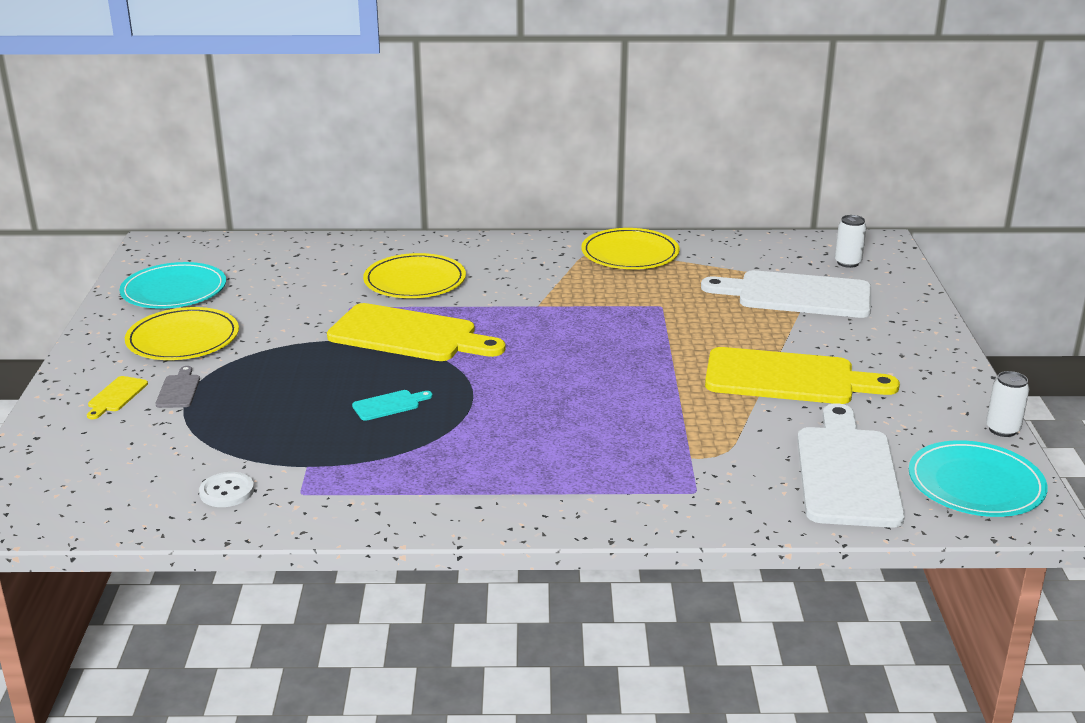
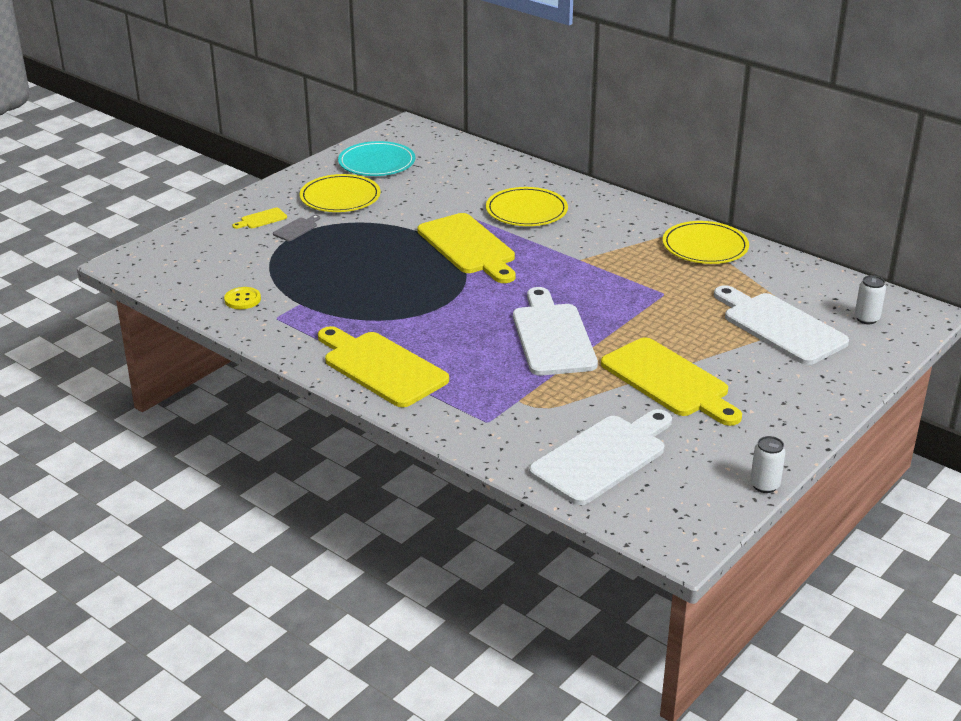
camera: 40 degrees right, 5 degrees up
(227, 491) = (242, 299): white button -> yellow button
(389, 405) = (393, 287): turquoise cutting board -> none
(504, 490) = (381, 367): none -> yellow cutting board
(625, 384) = (552, 336): none -> white cutting board
(975, 484) = (677, 507): turquoise plate -> none

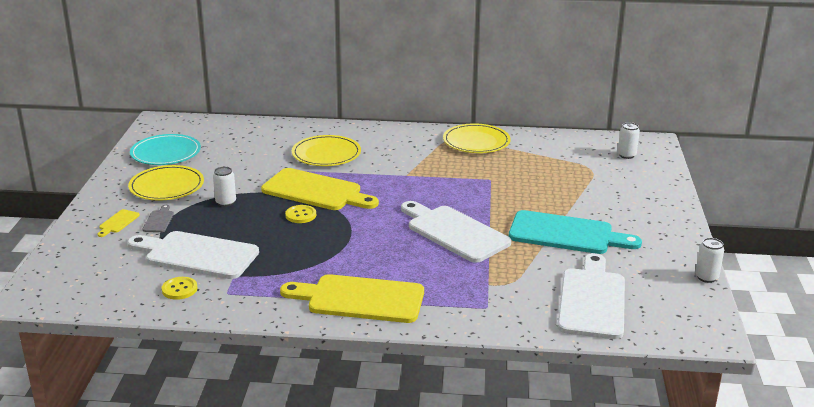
camera: 35 degrees left, 5 degrees down
(373, 231) = (226, 202): none -> white can
(425, 266) = (301, 215): none -> yellow button
(669, 381) = (566, 234): yellow cutting board -> turquoise cutting board
(780, 326) = (585, 176): white cutting board -> white cutting board (197, 255)

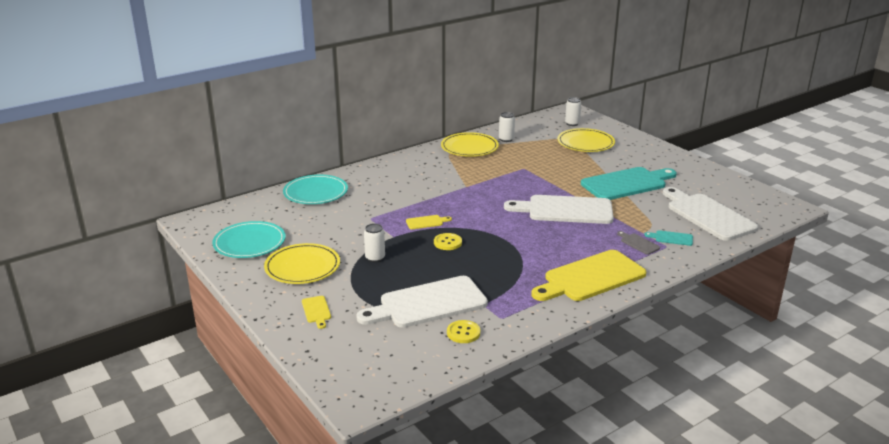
camera: 40 degrees left, 0 degrees up
(159, 220) = (348, 294): grey cutting board -> grey cutting board (638, 243)
(278, 132) = (315, 192): none -> turquoise plate
(316, 191) = (426, 222): yellow cutting board -> yellow cutting board, size x0.41
(326, 154) = (383, 194): yellow plate -> yellow plate (585, 143)
(507, 303) = (671, 238): none -> turquoise cutting board
(706, 277) = (734, 177): white can -> white can (506, 139)

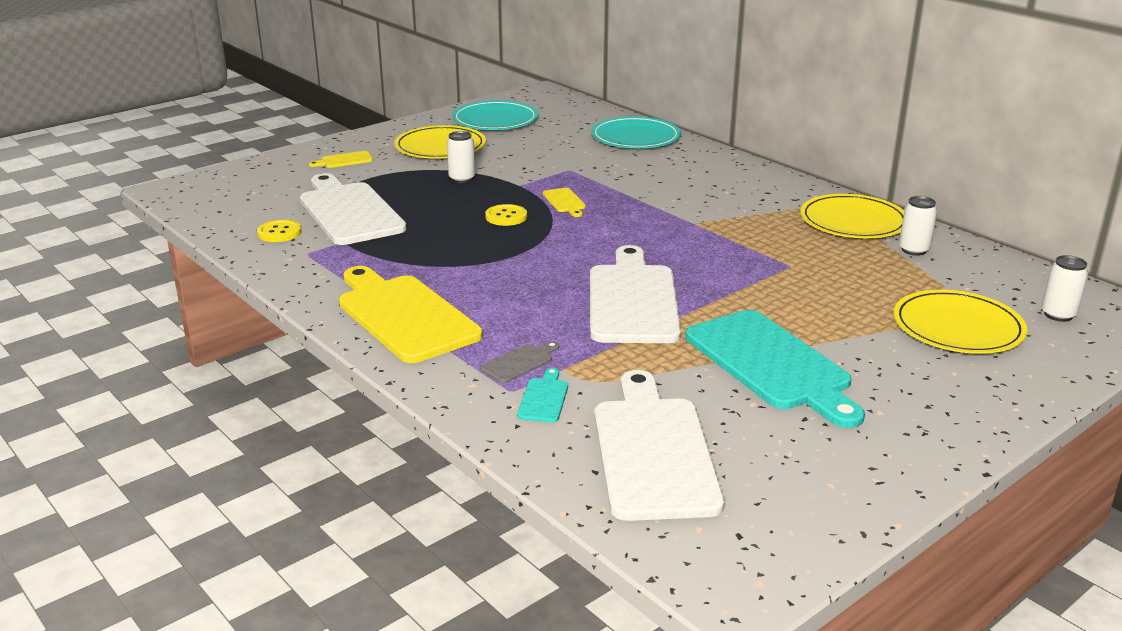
camera: 85 degrees right, 0 degrees up
(708, 215) = (653, 451): white cutting board -> white cutting board turned 60 degrees counterclockwise

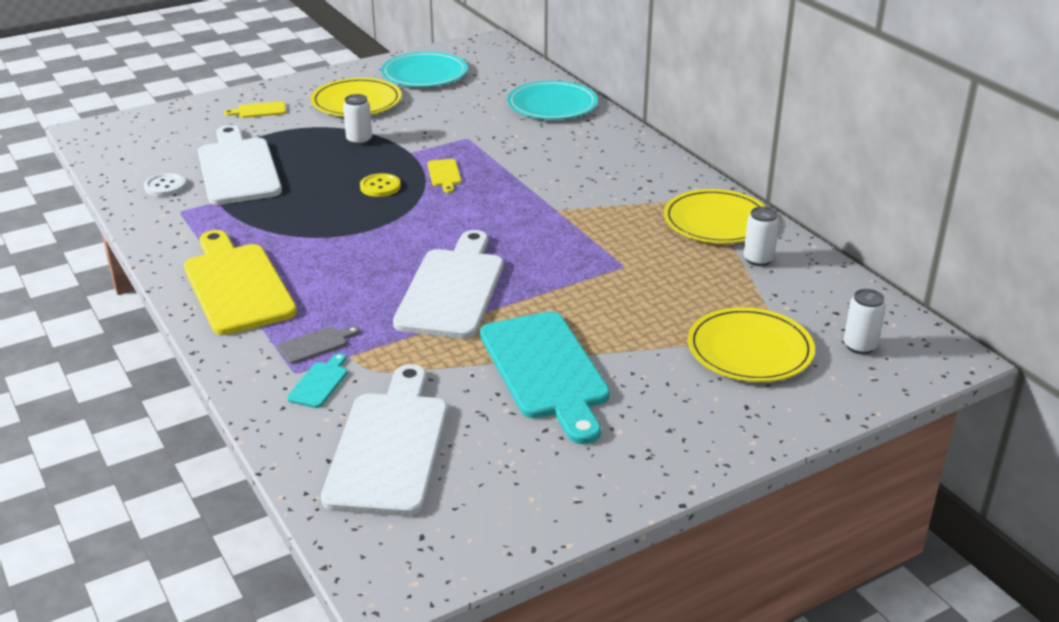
camera: 10 degrees right, 5 degrees up
(279, 233) = (165, 186): yellow button -> white button

